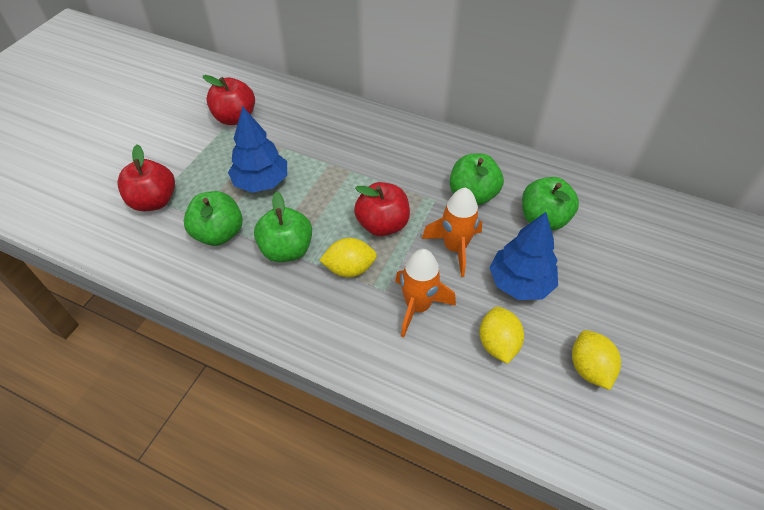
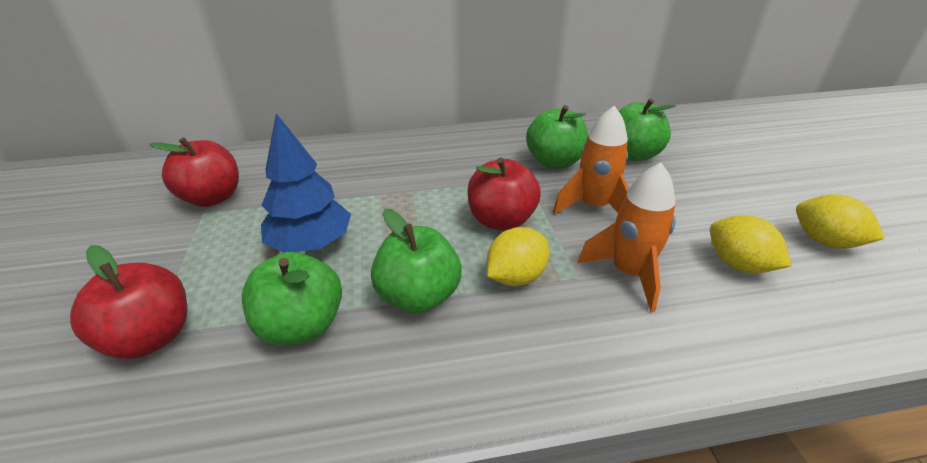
camera: 35 degrees left, 15 degrees down
(520, 283) = (682, 206): blue tree -> none

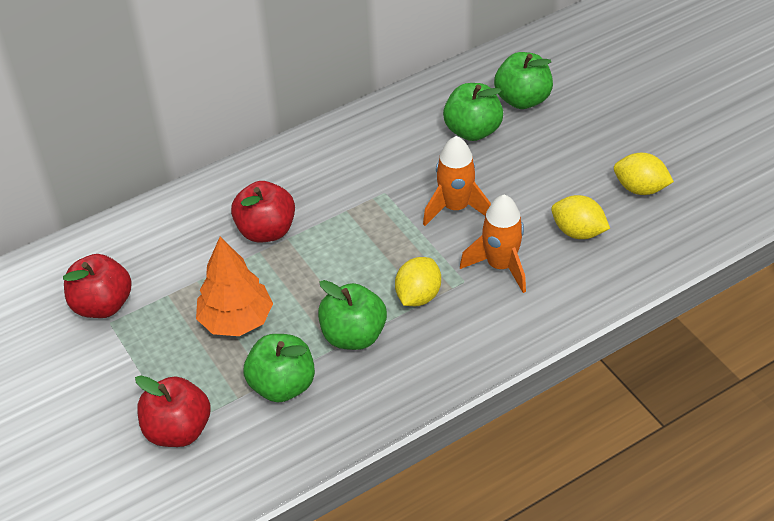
camera: 20 degrees left, 10 degrees up
(311, 244) = (236, 320): blue tree -> orange tree
(501, 220) = (383, 246): red apple -> red apple (266, 231)
(554, 162) = (402, 162): green apple -> green apple (522, 99)

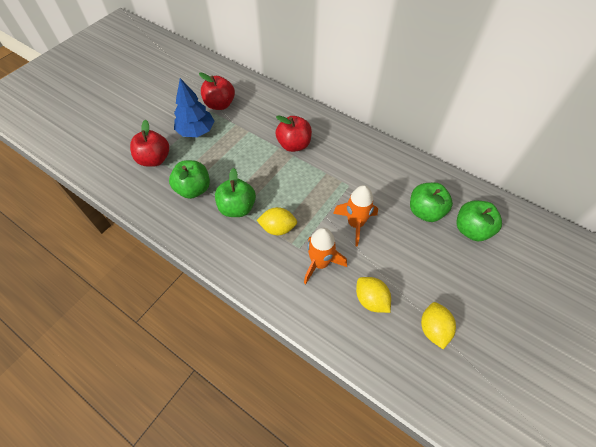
camera: 65 degrees right, 10 degrees up
(148, 354) = (196, 131): none -> blue tree
(236, 320) = (229, 155): orange tree -> none
(578, 232) = (371, 300): yellow lemon -> yellow lemon turned 45 degrees counterclockwise

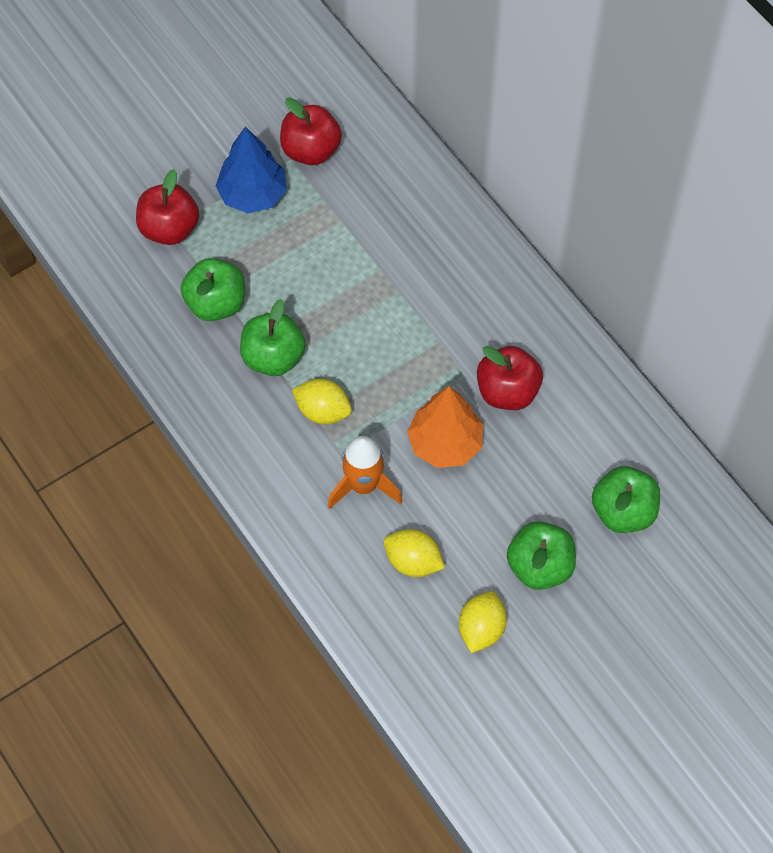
camera: 20 degrees right, 5 degrees up
(294, 145) = (408, 272): red apple -> red apple (507, 392)
(355, 224) = (445, 443): orange rocket -> orange tree
(371, 300) = (413, 562): yellow lemon -> yellow lemon turned 45 degrees counterclockwise
(425, 211) = (566, 459): green apple -> green apple (540, 567)

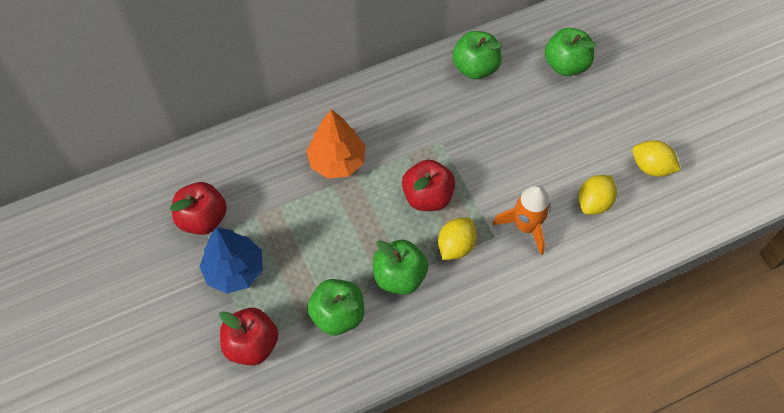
camera: 80 degrees left, 0 degrees up
(445, 443) = (496, 165): orange tree -> orange tree (337, 161)
(507, 392) = (459, 117): red apple -> red apple (427, 196)
(540, 567) = (604, 122): green apple -> green apple (475, 67)

